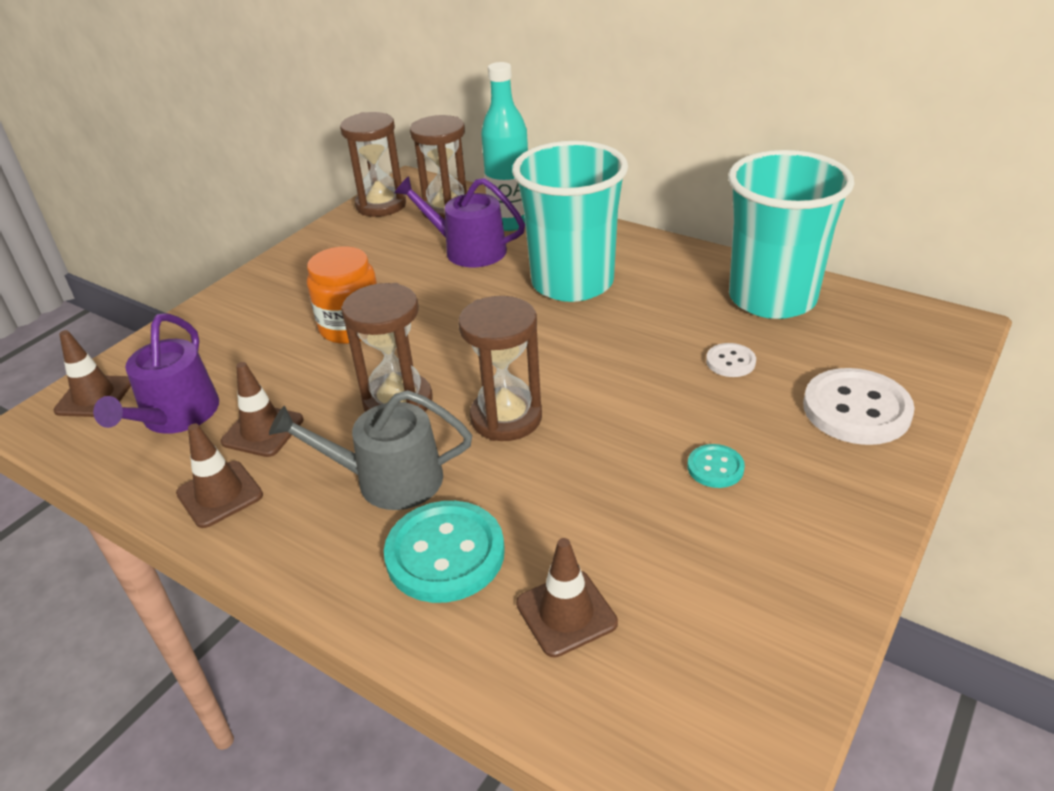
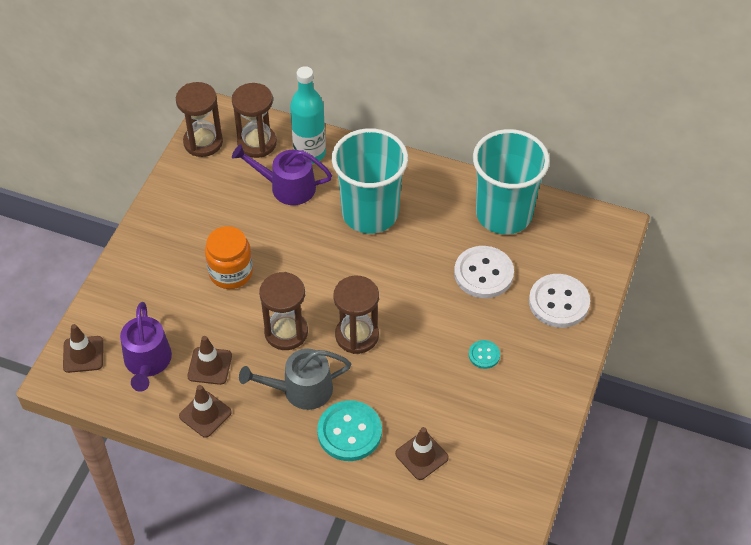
camera: 15 degrees left, 15 degrees up
(730, 362) = (483, 273): white button -> white button, size x1.97

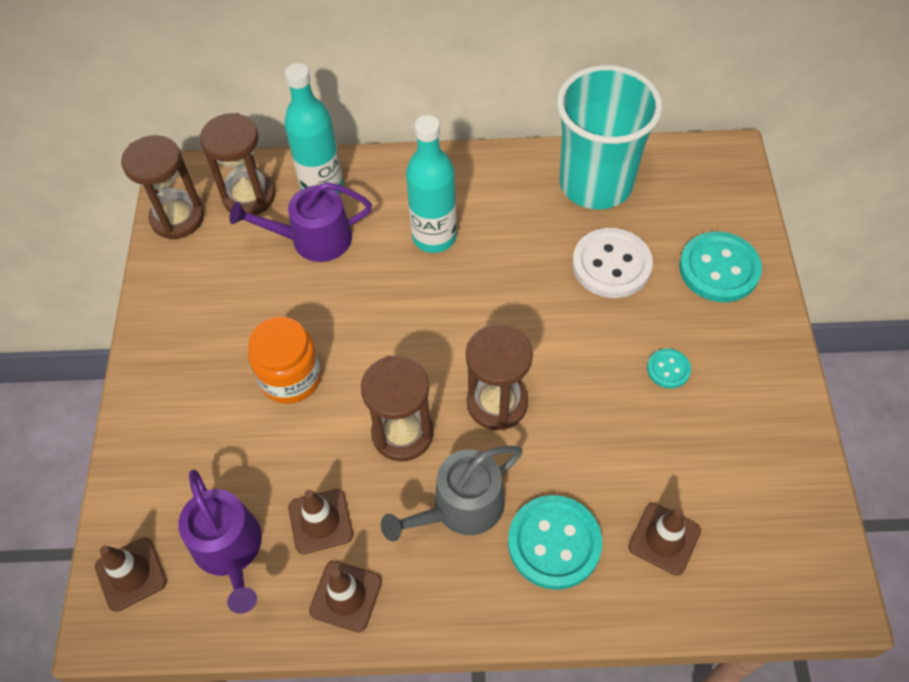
camera: 20 degrees left, 5 degrees up
(370, 213) = (434, 237): turquoise cup -> turquoise bottle
(558, 302) = (719, 269): white button -> turquoise button

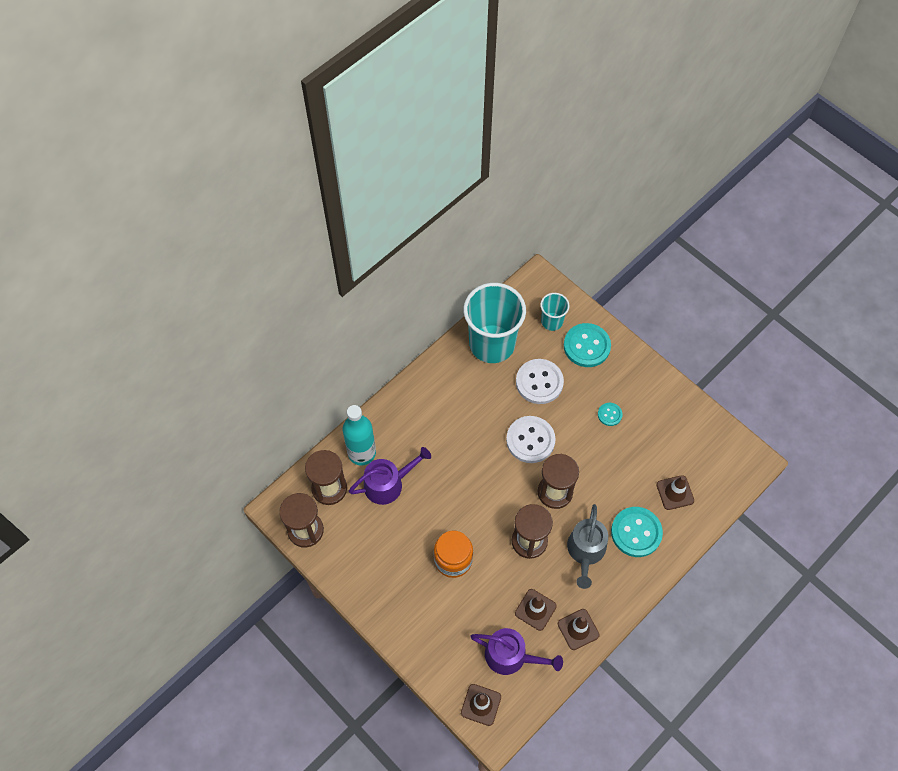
camera: 45 degrees left, 5 degrees up
(313, 239) = (388, 484): purple watering can -> purple watering can turned 150 degrees counterclockwise
(434, 237) = (445, 434): turquoise bottle -> none
(530, 320) = (530, 440): none -> white button
(699, 211) = (552, 321): none -> turquoise cup

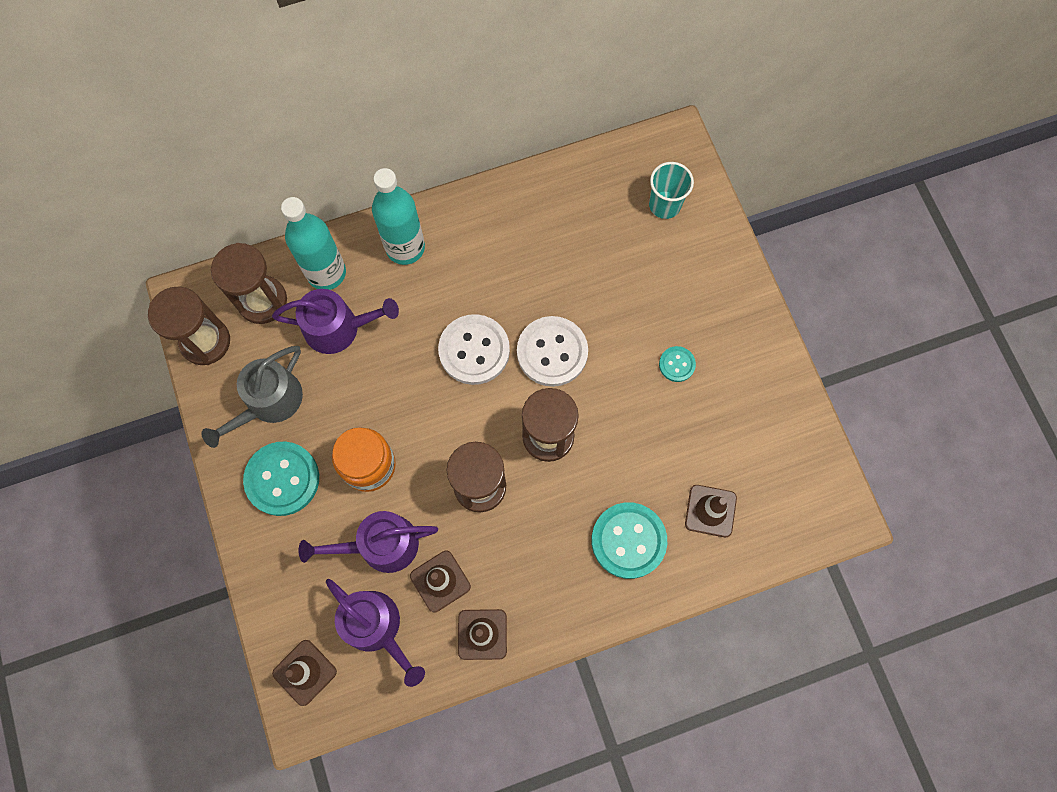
camera: 25 degrees right, 10 degrees up
(404, 415) = (405, 247): none -> turquoise bottle
(487, 605) = (381, 545): none -> purple watering can
(492, 344) = (569, 201): turquoise cup -> none
(539, 382) = (604, 279): white button -> white button (474, 350)
(586, 346) = (694, 258): turquoise button -> turquoise button (282, 479)
(586, 551) = (547, 534): grey watering can -> grey watering can (269, 402)

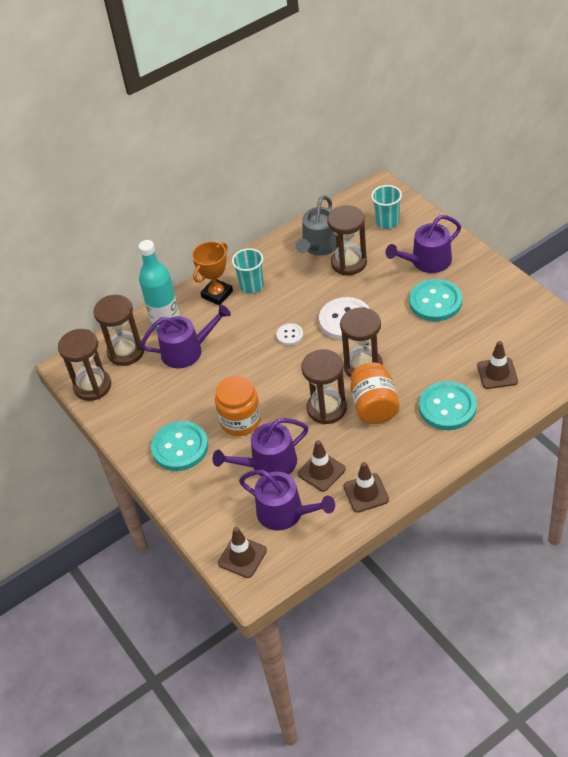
camera: 10 degrees left, 25 degrees down
(269, 402) = (153, 406): grey watering can -> grey watering can (319, 246)
(405, 247) = (217, 294): turquoise bottle -> orange trophy
(453, 249) = (251, 285): none -> turquoise cup
(474, 350) = (289, 335): white button -> white button, size x0.51
(539, 505) = (374, 406): none -> orange jar
(590, 257) = (349, 263): none -> brown hourglass
(677, 364) = (435, 302): turquoise button -> turquoise button, size x1.97
(691, 293) = (427, 262): none -> purple watering can

